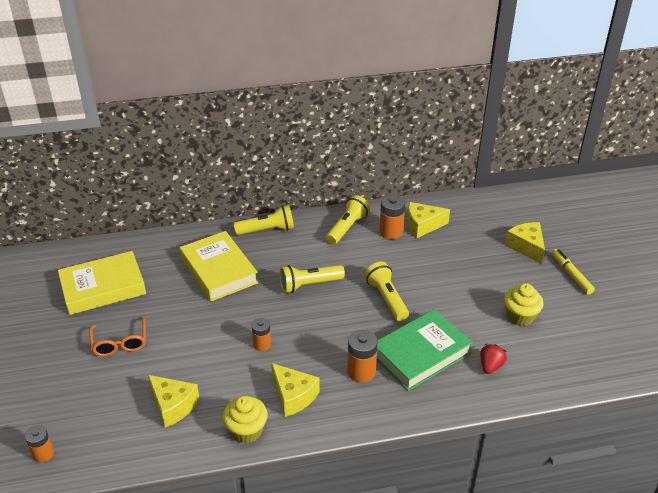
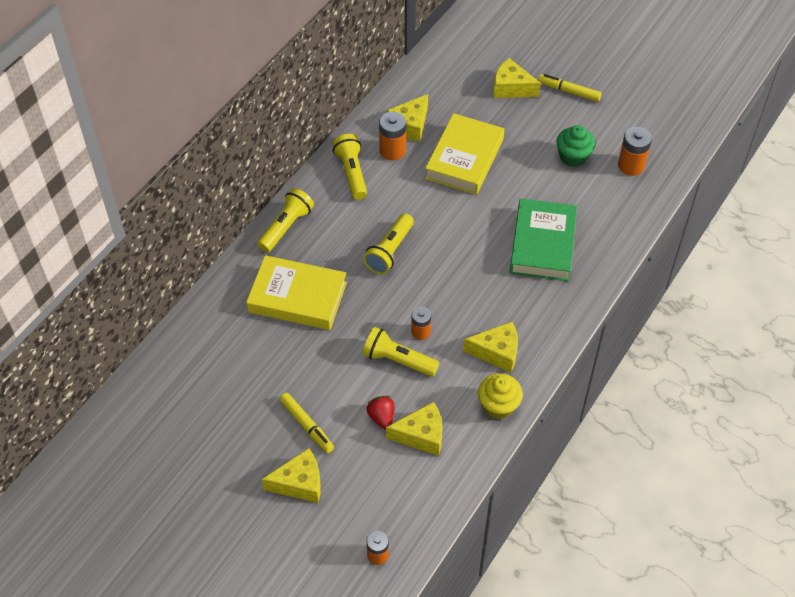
camera: 45 degrees left, 15 degrees up
(68, 371) = (299, 483): none -> yellow cheese
(103, 287) = (218, 393): yellow book -> yellow book (464, 158)
(120, 343) = (306, 426): orange glasses -> yellow marker
(361, 371) = (519, 293): orange battery -> orange battery (631, 165)
(386, 298) = (463, 216): yellow flashlight -> yellow flashlight (398, 360)
(490, 366) = (598, 215): red strawberry -> red strawberry (381, 417)
(520, 316) = (573, 157): yellow cupcake -> green cupcake

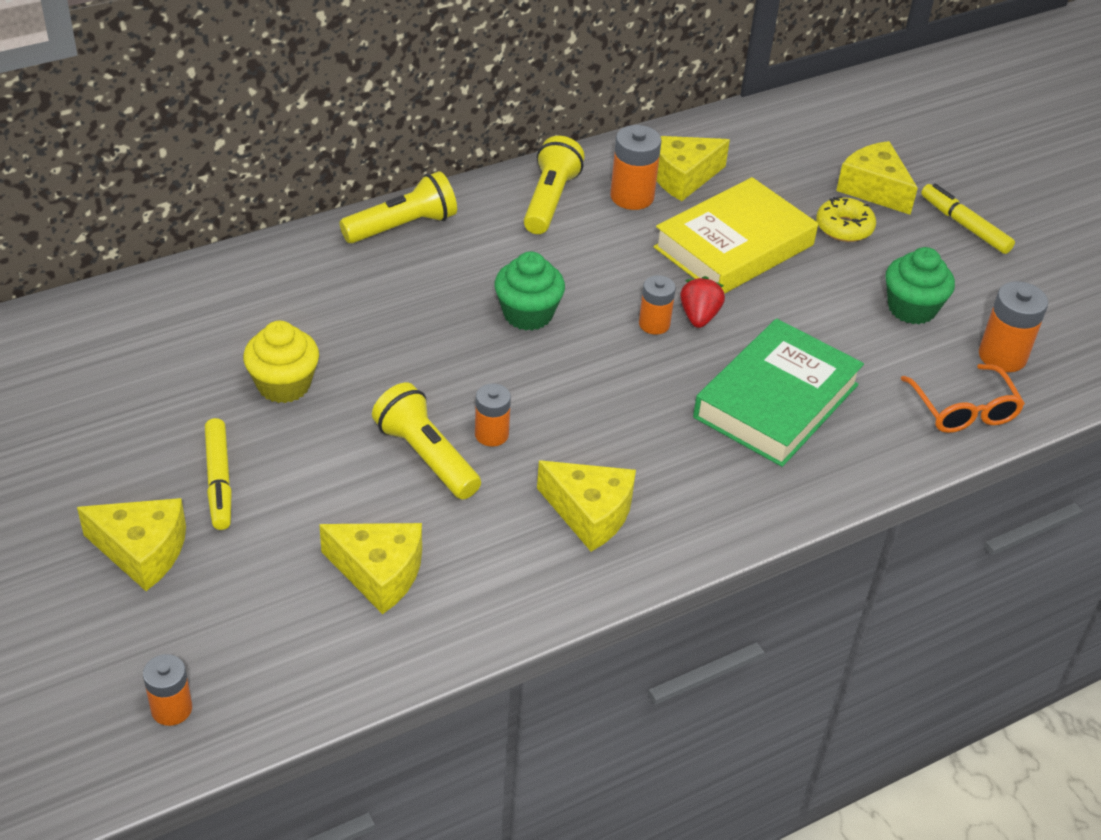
camera: 25 degrees right, 10 degrees down
(297, 297) = (346, 315): yellow book -> none
(381, 417) = (338, 520): red strawberry -> red strawberry (699, 316)
(389, 251) = (528, 314): yellow flashlight -> green cupcake
(456, 227) = (654, 324): none -> orange battery
(498, 405) = (534, 588): yellow cupcake -> yellow cupcake (284, 385)
(511, 120) = (844, 227): none -> yellow donut
(631, 206) = (963, 410): none -> orange glasses

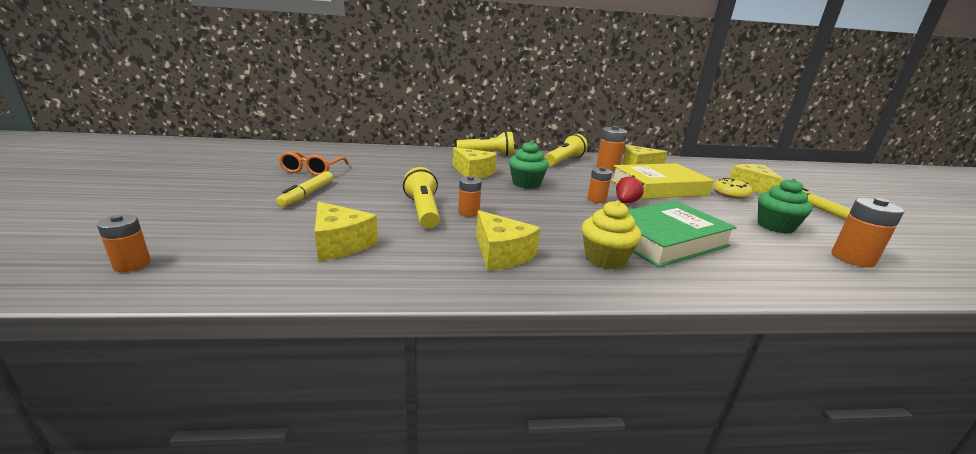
camera: 25 degrees right, 20 degrees down
(142, 551) = (233, 205): yellow cheese -> yellow cheese (473, 173)
(284, 385) = (380, 177): yellow cupcake -> yellow cupcake (605, 259)
(963, 410) = (820, 275): orange glasses -> orange glasses (312, 170)

